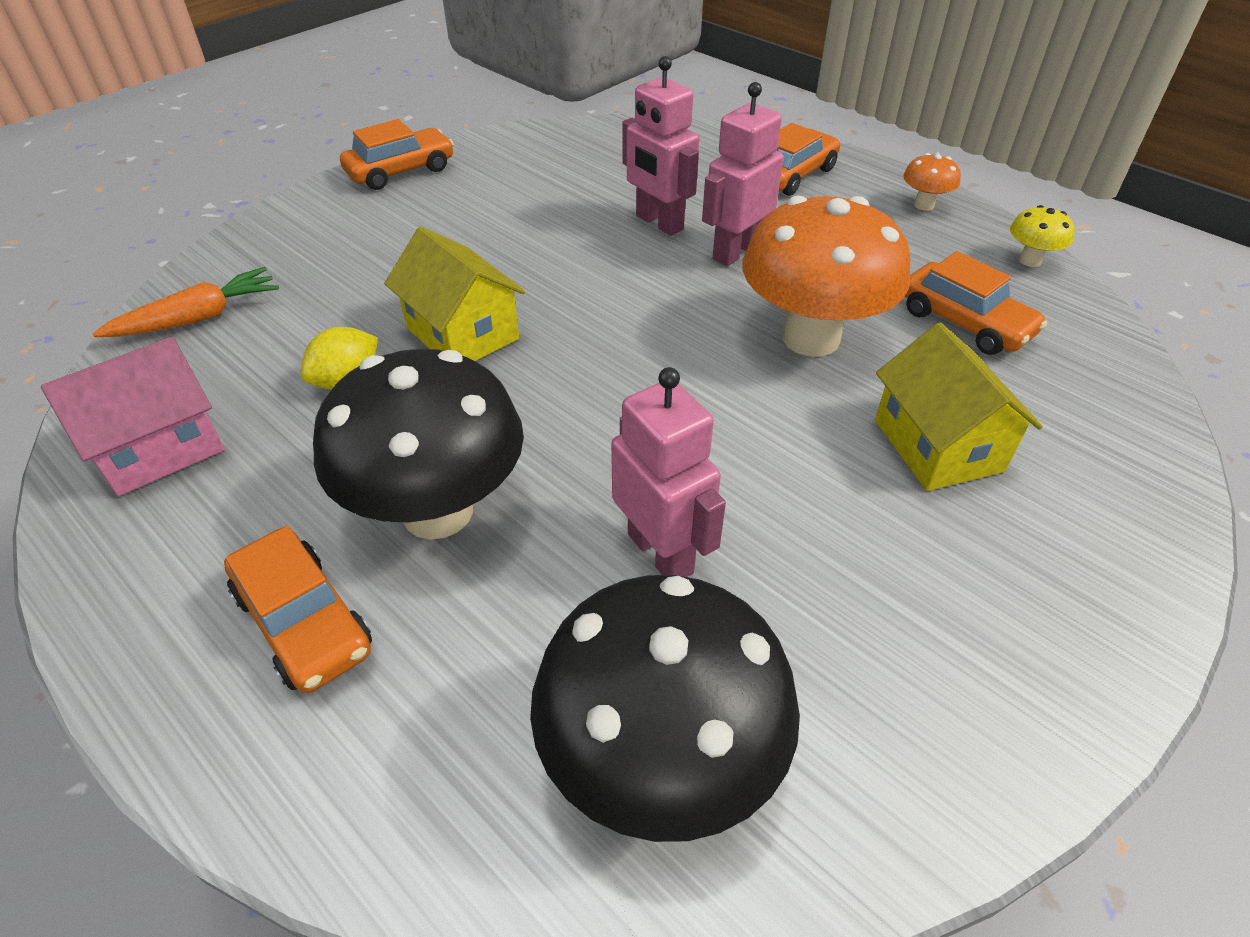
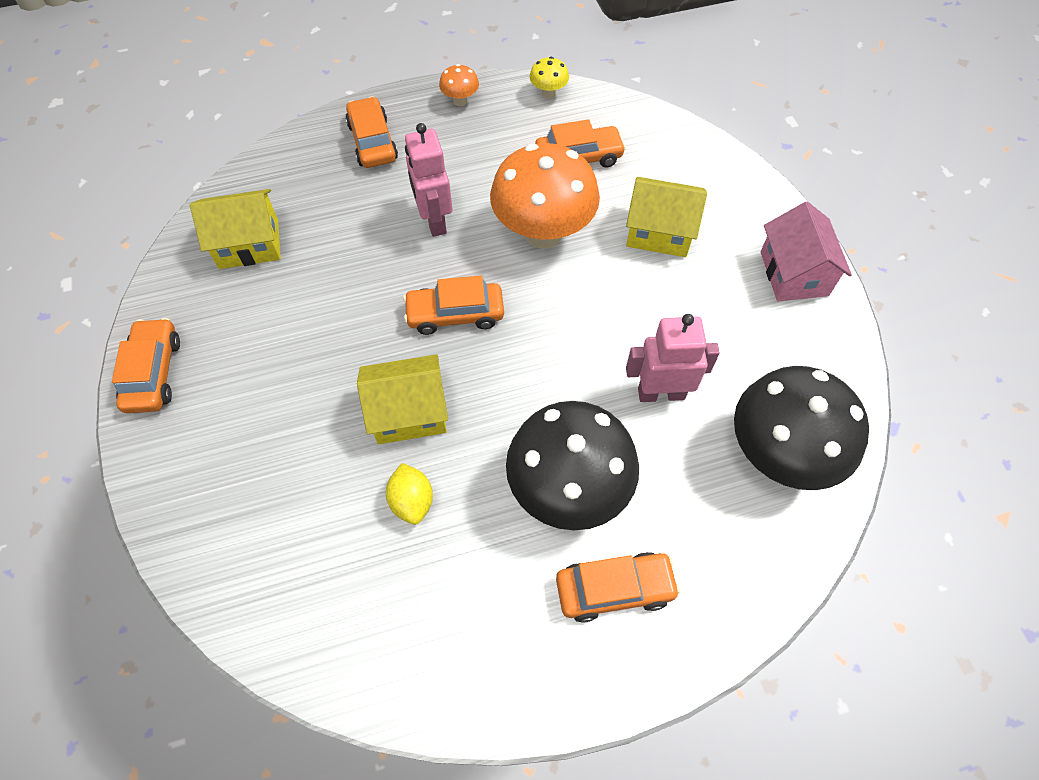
camera: 60 degrees left, 15 degrees up
(159, 447) = (405, 643): pink house -> pink house (793, 273)
(198, 318) = (260, 585): orange carrot -> none
(586, 160) = (249, 244): none -> yellow house
(622, 316) = (455, 314): none -> orange car
(659, 223) = (368, 243): pink robot -> none

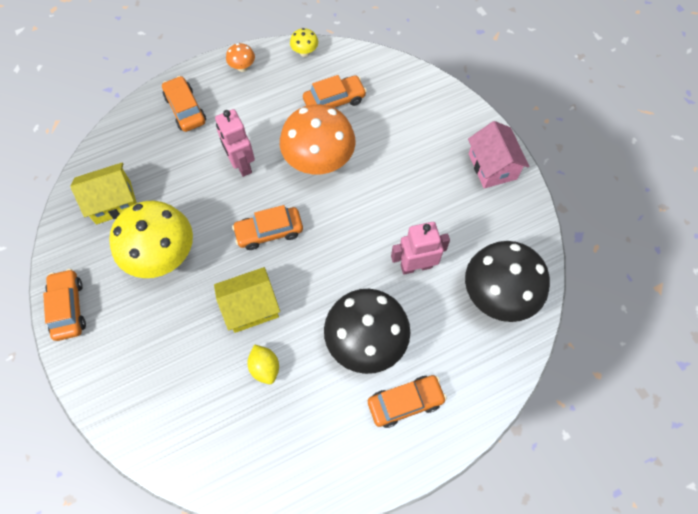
camera: 10 degrees left, 5 degrees up
(300, 324) = (163, 256): none -> yellow mushroom
(659, 232) = (398, 149): yellow house -> none

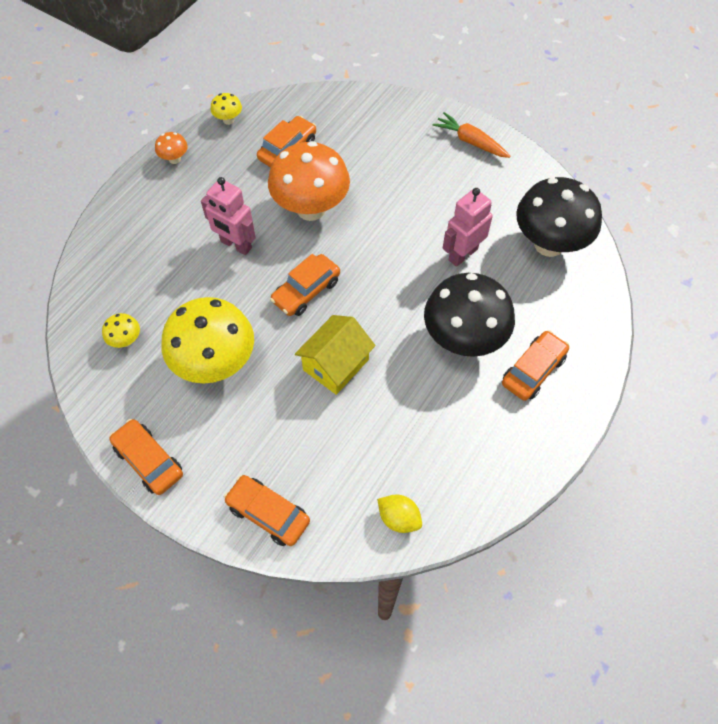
camera: 30 degrees left, 5 degrees down
(113, 202) = (126, 340): yellow house -> yellow mushroom
(185, 109) = (142, 222): orange car -> orange car (268, 514)
(265, 367) = (387, 409): yellow lemon -> yellow lemon (399, 518)
(492, 166) = (470, 141): pink house -> orange carrot

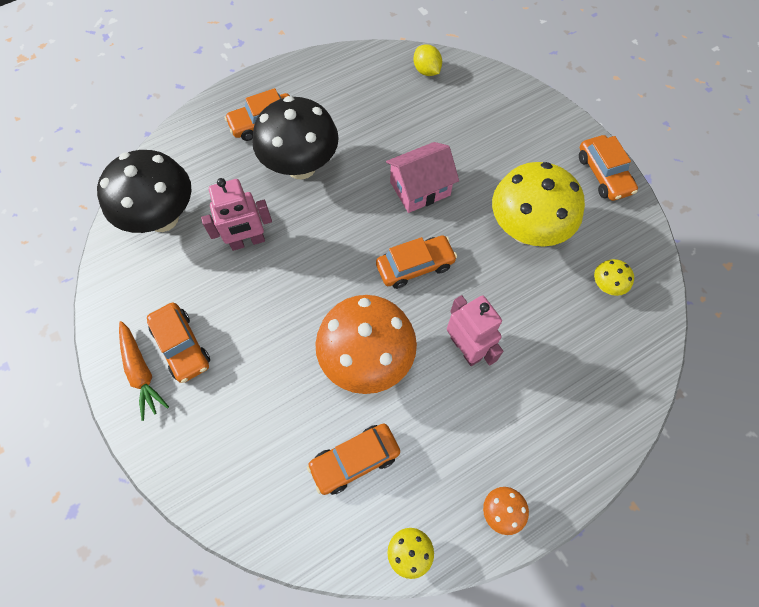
camera: 155 degrees left, 5 degrees up
(268, 514) = (519, 106): orange car -> orange car (182, 346)
(336, 364) = (420, 189): yellow house -> pink house

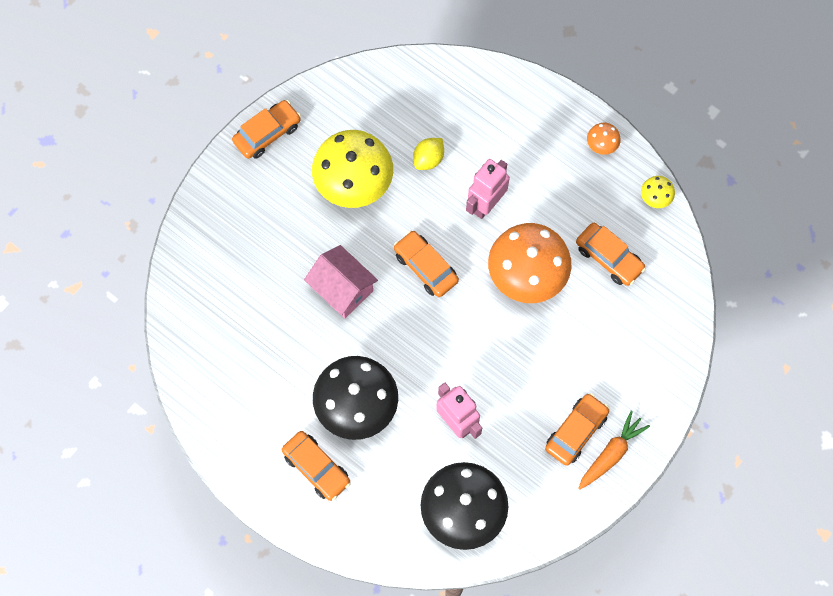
camera: 110 degrees left, 5 degrees up
(426, 71) = (190, 329): yellow lemon -> yellow lemon (428, 159)
(606, 286) = (386, 110): yellow mushroom -> none

